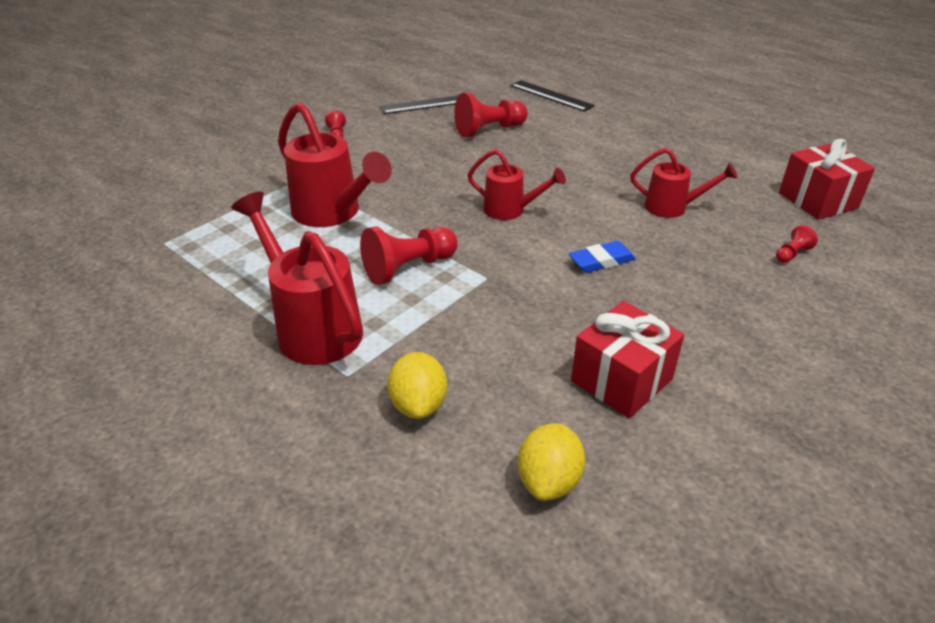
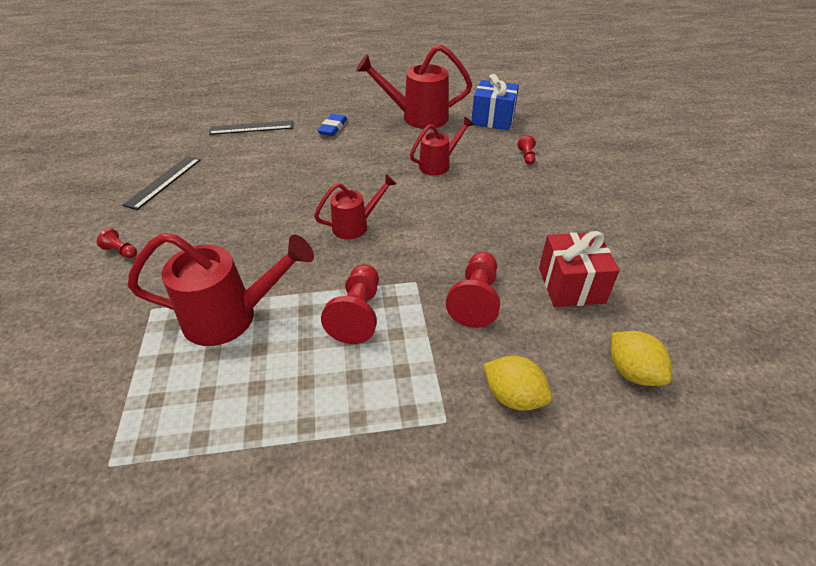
camera: 50 degrees left, 5 degrees up
(312, 327) = (366, 412): red watering can -> red watering can (417, 117)
(489, 130) = (247, 176): red pawn -> red pawn (475, 299)
(601, 261) = (456, 223): blue eraser -> blue eraser (333, 128)
(817, 200) = (493, 119): red gift -> blue gift

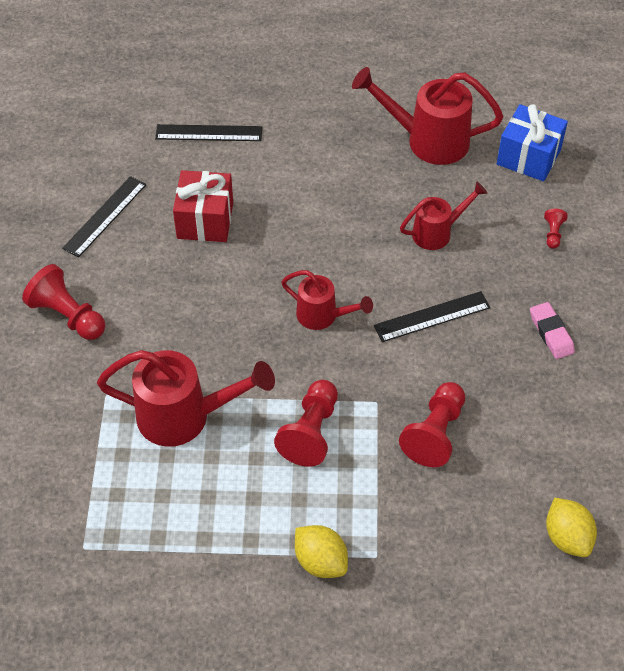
camera: 10 degrees right, 10 degrees up
(121, 251) = (68, 315): red pawn -> red pawn, size x2.06
(333, 128) = (313, 147): blue eraser -> none
(355, 226) = (322, 316): red watering can -> red watering can turned 45 degrees clockwise
(449, 216) = (432, 317): none -> black ruler
(513, 396) = (444, 543): yellow lemon -> yellow lemon (320, 561)
(550, 215) = (551, 333): none -> pink eraser
(571, 285) = (542, 431): red gift -> red gift (205, 220)

